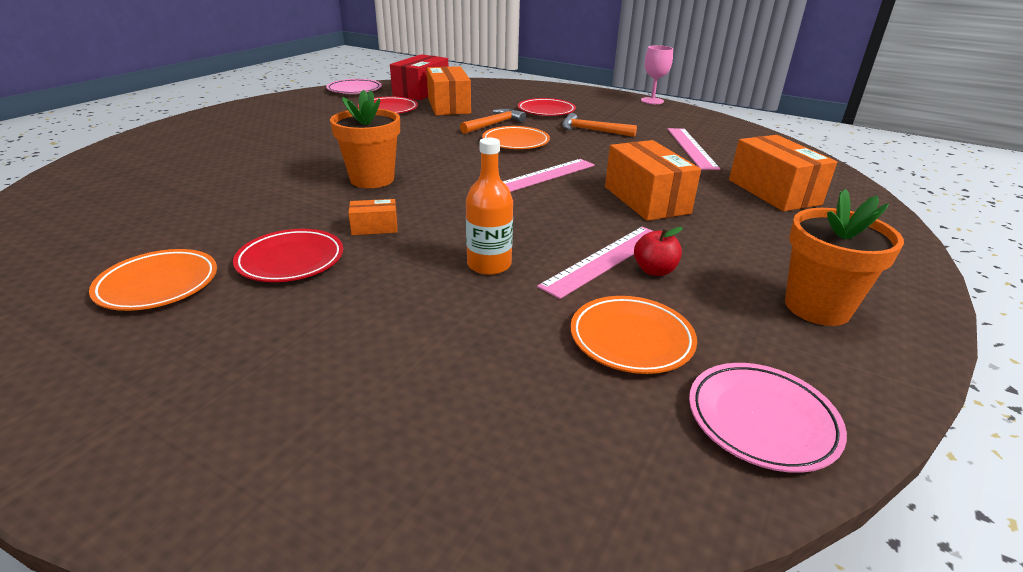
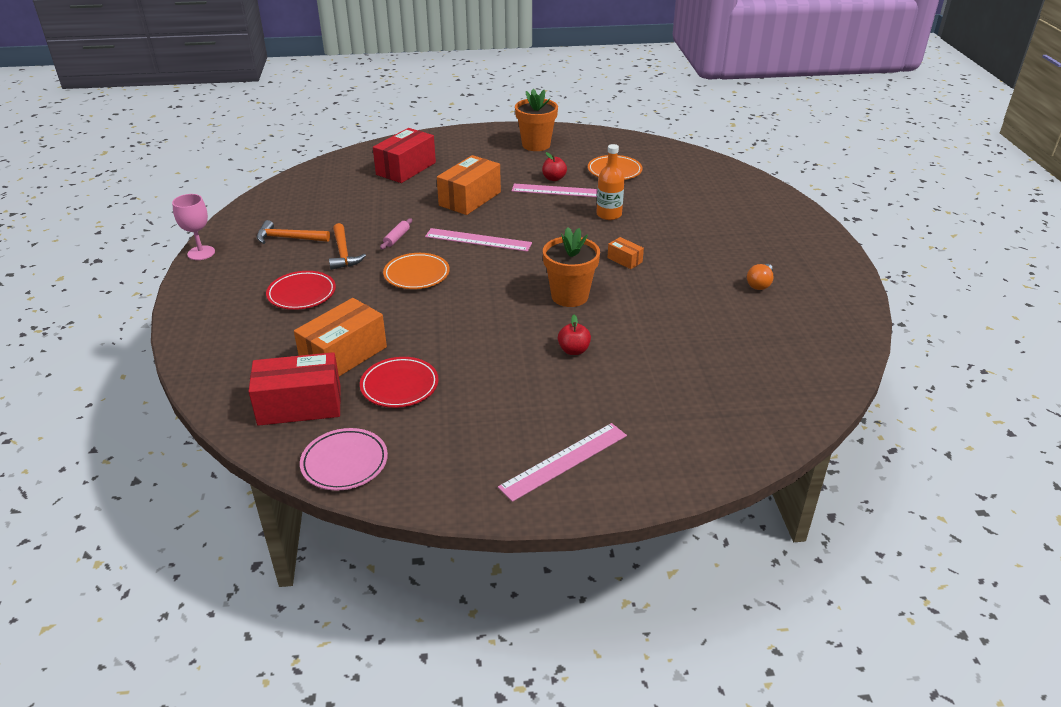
camera: 125 degrees left, 5 degrees up
(158, 285) = (760, 284): orange plate -> orange light bulb
(291, 260) = (688, 264): red plate -> none
(306, 156) = (573, 350): none -> red apple
(494, 124) = (379, 303): orange hammer -> orange hammer (288, 238)
(594, 150) = (397, 238): none -> pink rolling pin
(691, 148) = (344, 206): pink ruler -> pink ruler (564, 461)
(762, 420) = (624, 145): pink plate -> none
(773, 192) = (406, 168): orange box -> red box

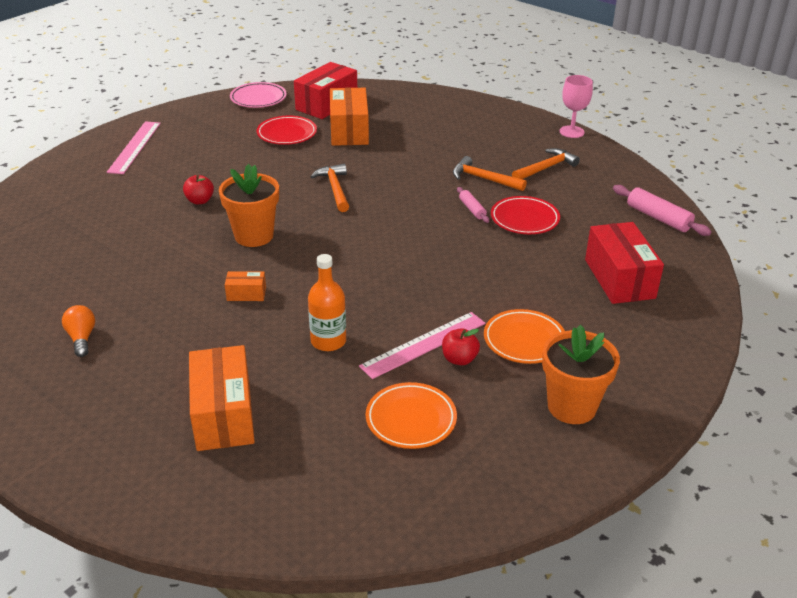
camera: 135 degrees right, 0 degrees up
(302, 294) = (448, 144): red plate -> red plate (524, 219)
(311, 180) = (658, 218): none -> pink rolling pin
(416, 275) = (399, 192): orange plate -> orange plate (524, 340)
(455, 302) = (335, 189): none -> orange hammer
(470, 199) = (492, 280): orange box -> orange box (224, 415)
(478, 240) = (406, 243): pink ruler -> none

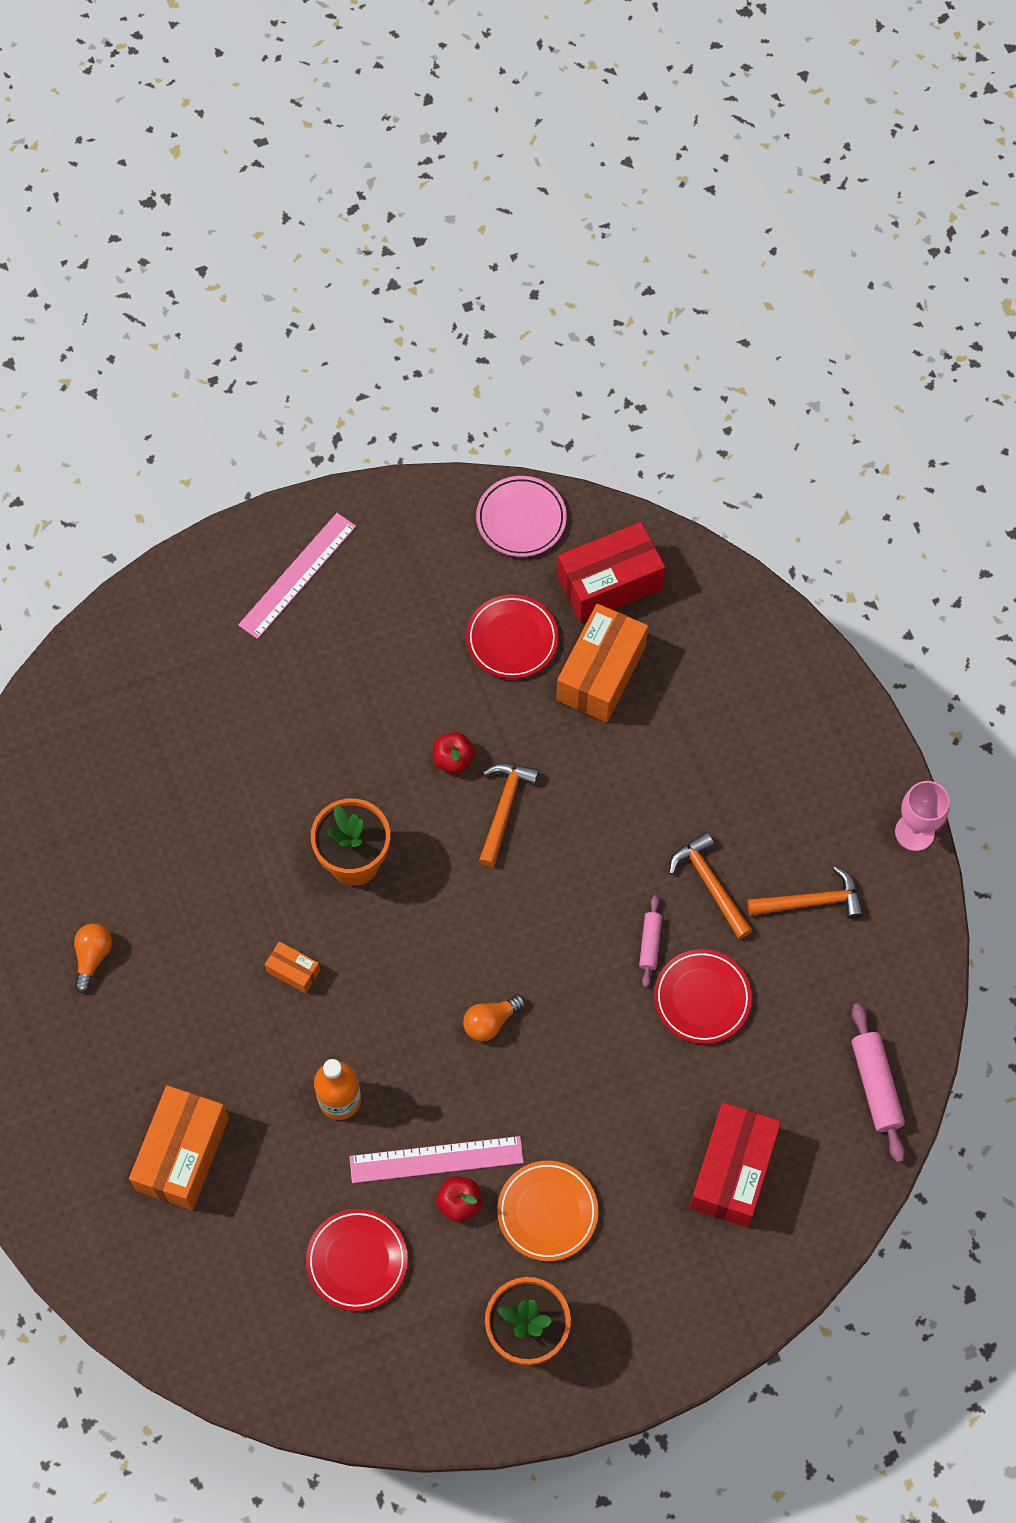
camera: 30 degrees right, 30 degrees up
(200, 201) = (325, 750): red apple -> red apple (453, 759)
(403, 271) = (490, 1022): none -> orange light bulb
(411, 419) = (357, 1261): orange plate -> red plate

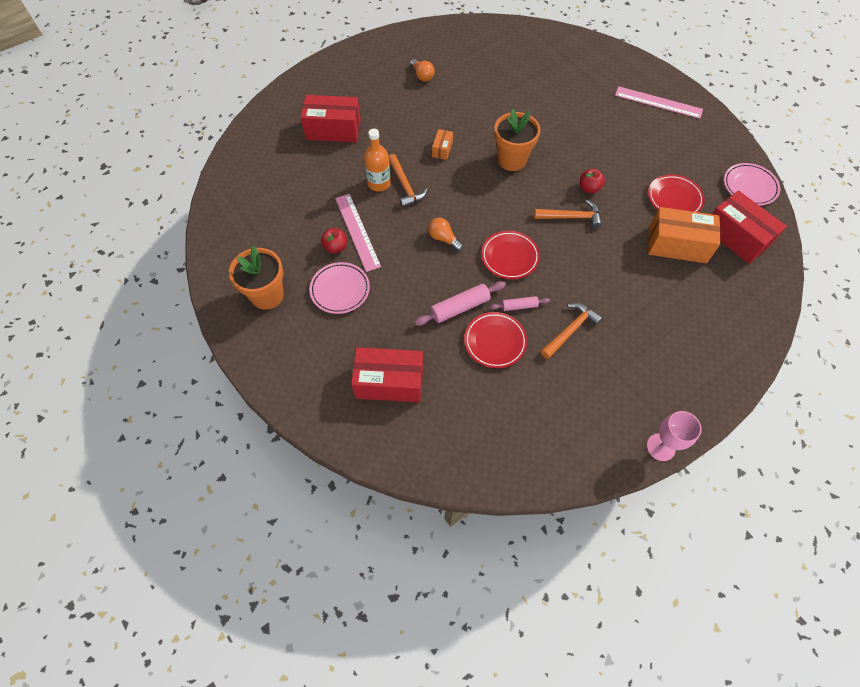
camera: 75 degrees right, 5 degrees down
(92, 957) = (422, 76): orange light bulb -> orange light bulb turned 60 degrees clockwise
(183, 1154) = (333, 130): orange box -> red box
(357, 1261) = (293, 210): red plate -> red plate (509, 257)
(547, 1212) = (340, 290): orange plate -> pink plate
(811, 901) = (583, 391): orange hammer -> orange hammer (405, 186)
(875, 1085) = (471, 458): pink rolling pin -> pink rolling pin (460, 307)

